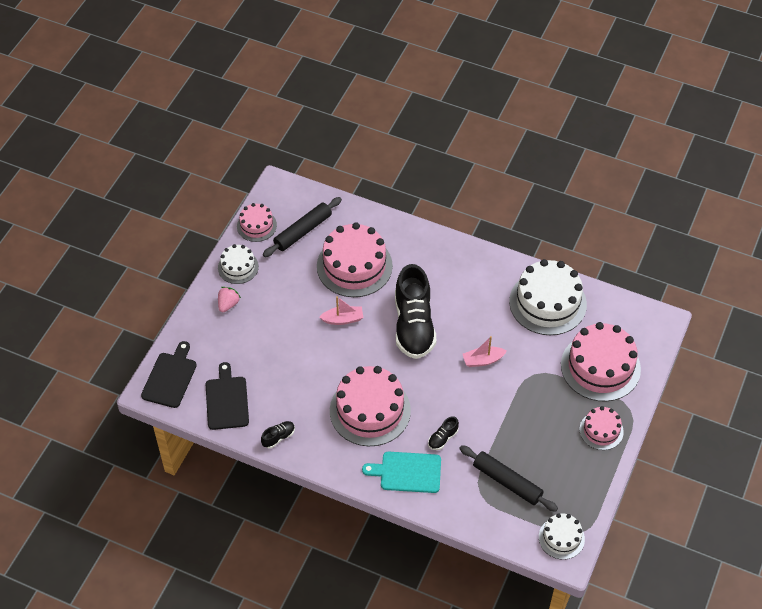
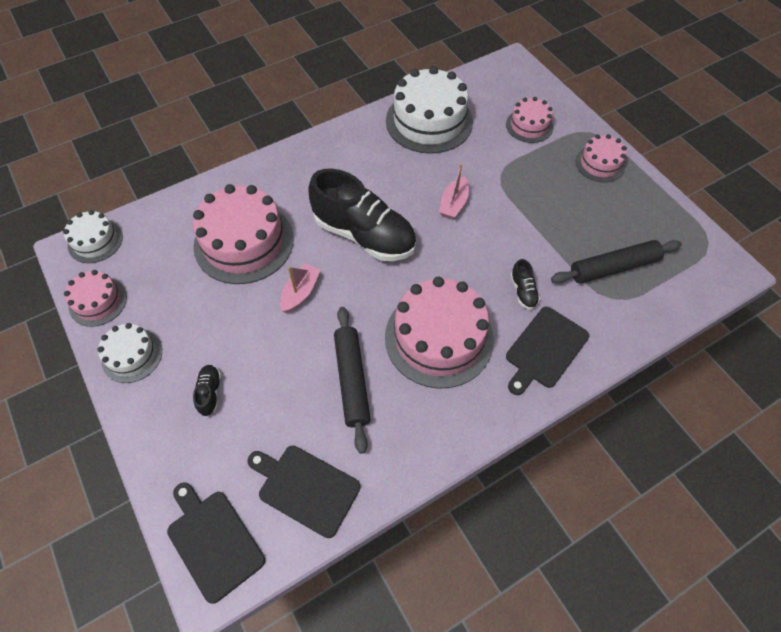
camera: 55 degrees left, 5 degrees up
(228, 304) = (171, 399): pink strawberry -> none
(278, 437) = (405, 458): black shoe -> black shoe (210, 393)
(303, 231) = (153, 262): black rolling pin -> black rolling pin (352, 380)
(407, 472) = (545, 349): turquoise cutting board -> black cutting board
(561, 538) = (707, 261): white cake -> white cake (95, 241)
(600, 367) = (529, 125): pink cake -> pink cake, size x0.54

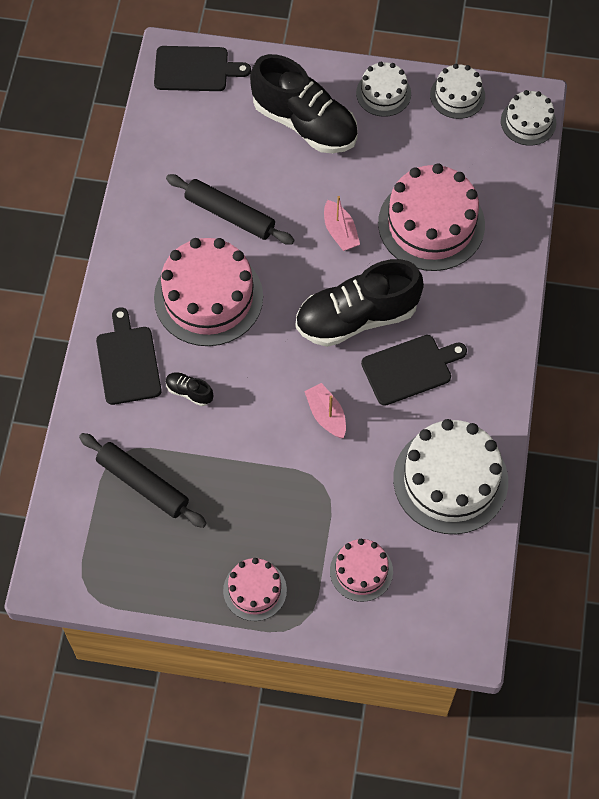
camera: 130 degrees right, 5 degrees up
(98, 301) = (457, 95): pink cake -> white cake
(210, 393) = (305, 123): black shoe -> black shoe, size x2.50
(305, 488) = (179, 137): black cutting board -> black cutting board (410, 369)
(613, 267) = (143, 484): black rolling pin -> black rolling pin turned 75 degrees counterclockwise

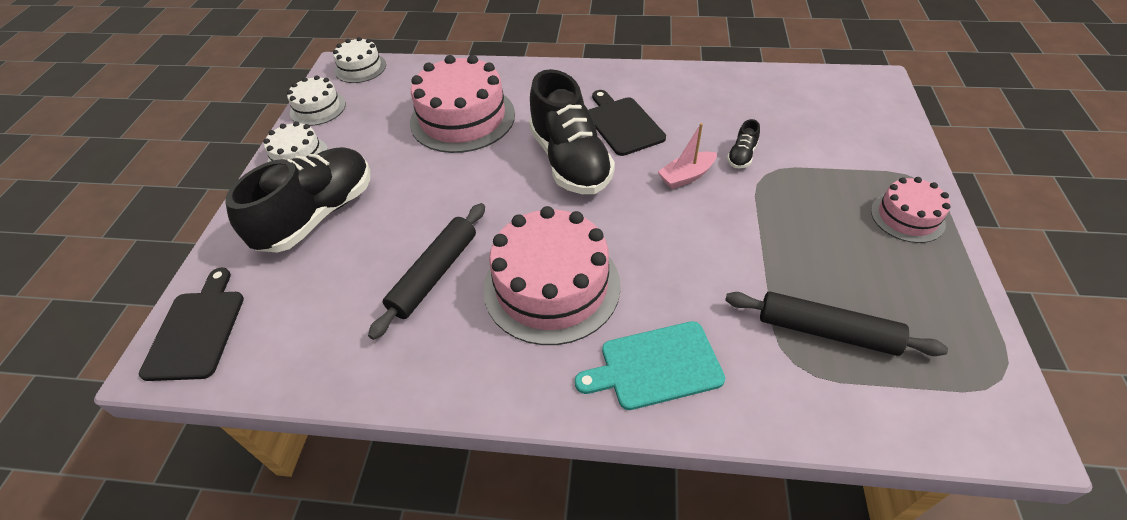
camera: 90 degrees left, 15 degrees down
(128, 362) = (656, 366): black cutting board -> turquoise cutting board
(143, 484) = (826, 331): black rolling pin -> black rolling pin turned 75 degrees clockwise
(189, 392) = (686, 294): black shoe -> black shoe (741, 156)
(340, 232) = (466, 179): pink boat -> none
(361, 571) = (845, 144): pink cake -> none
(450, 480) = (730, 96): white cake -> none

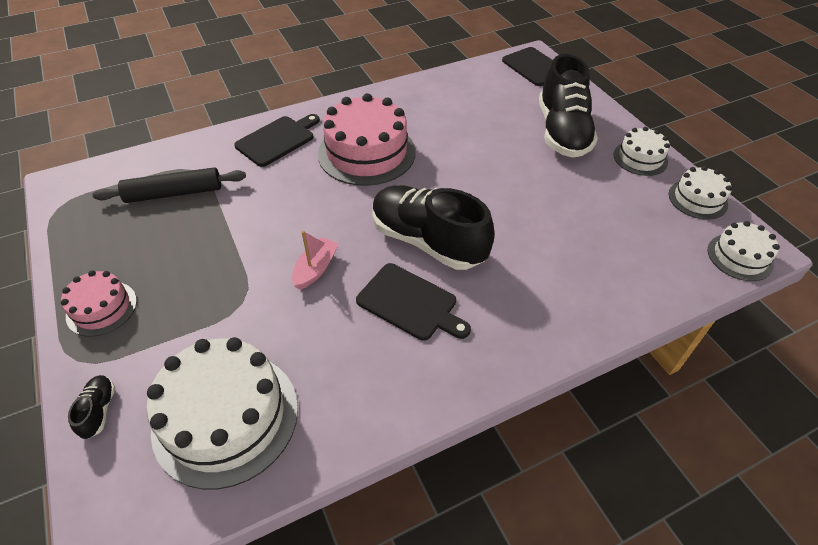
camera: 145 degrees right, 0 degrees up
(434, 274) = (445, 132): black rolling pin -> none
(462, 118) = (565, 243): pink cake -> none
(656, 366) = (277, 140): turquoise cutting board -> black cutting board
(741, 156) = (271, 314): black shoe -> black shoe (99, 410)
(795, 108) = (226, 417): none -> white cake

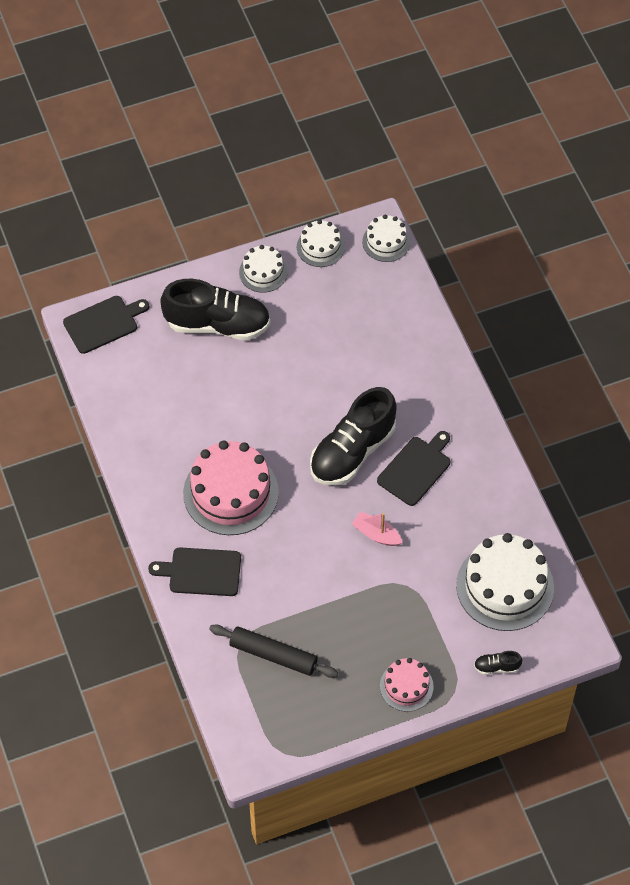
camera: 85 degrees left, 10 degrees up
(174, 193) = (273, 655): black rolling pin -> black rolling pin turned 60 degrees counterclockwise
(277, 140) = (201, 572): black cutting board -> black cutting board turned 45 degrees counterclockwise

